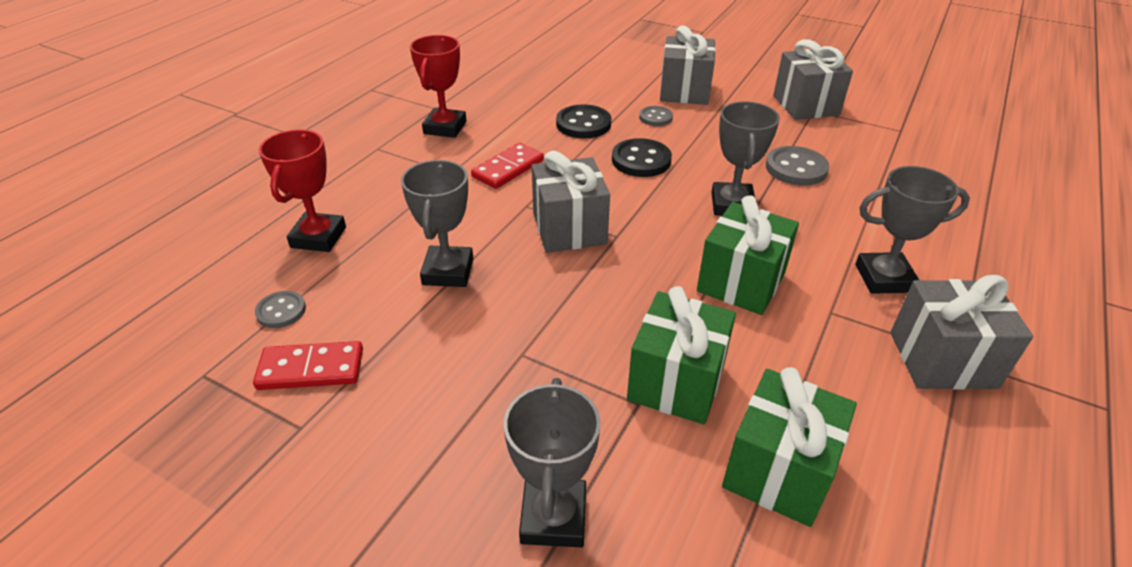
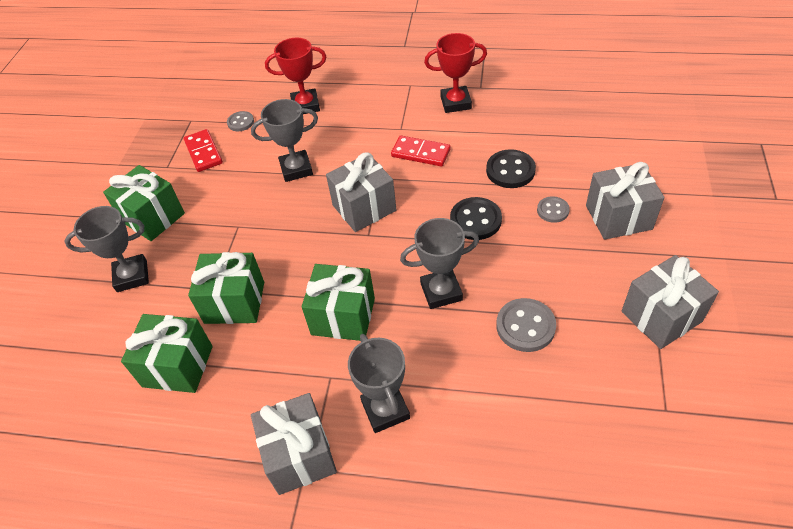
camera: 75 degrees right, 10 degrees up
(422, 466) = (153, 217): none -> green gift

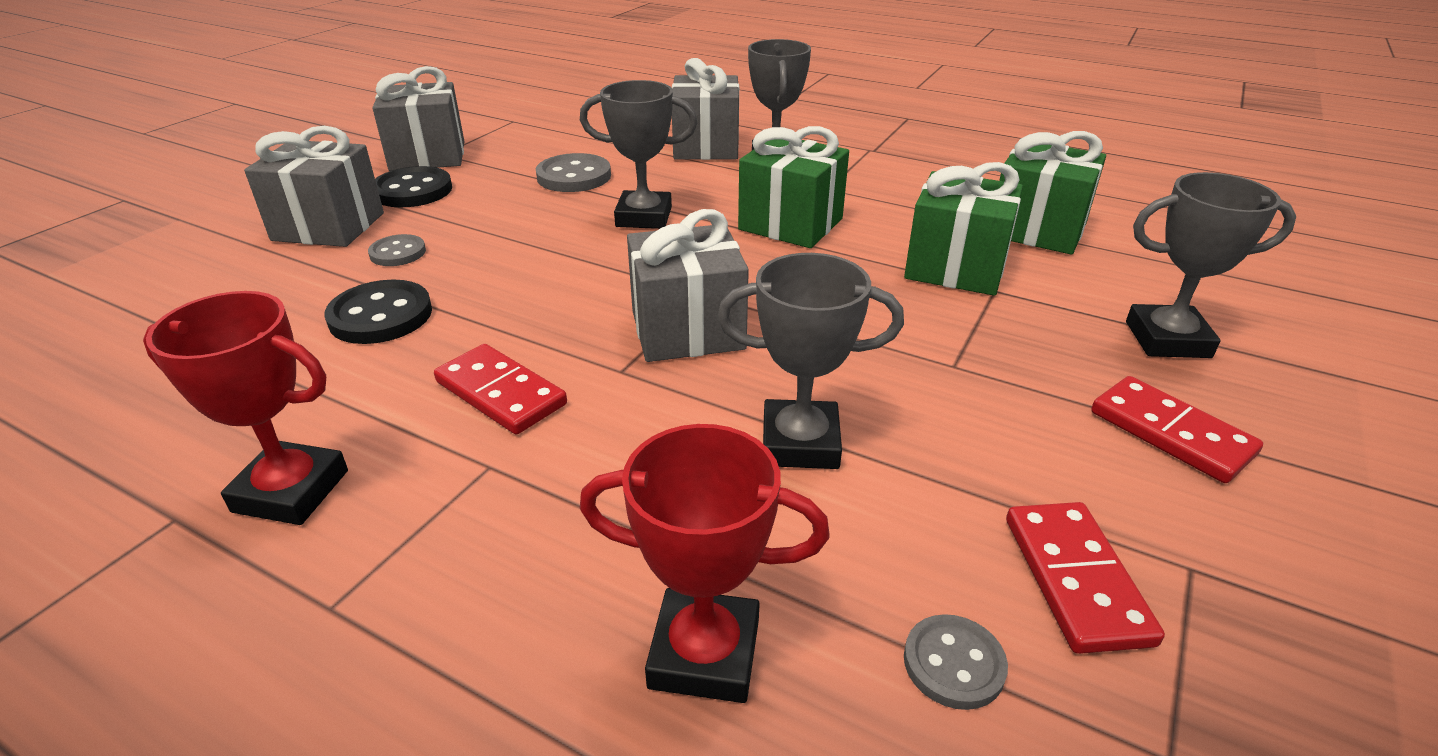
camera: 165 degrees left, 15 degrees down
(153, 217) = (1171, 433): green gift -> red domino
(300, 455) = (877, 156): grey gift -> grey gift (706, 147)
(475, 220) = (519, 269): black button -> black button (413, 191)

